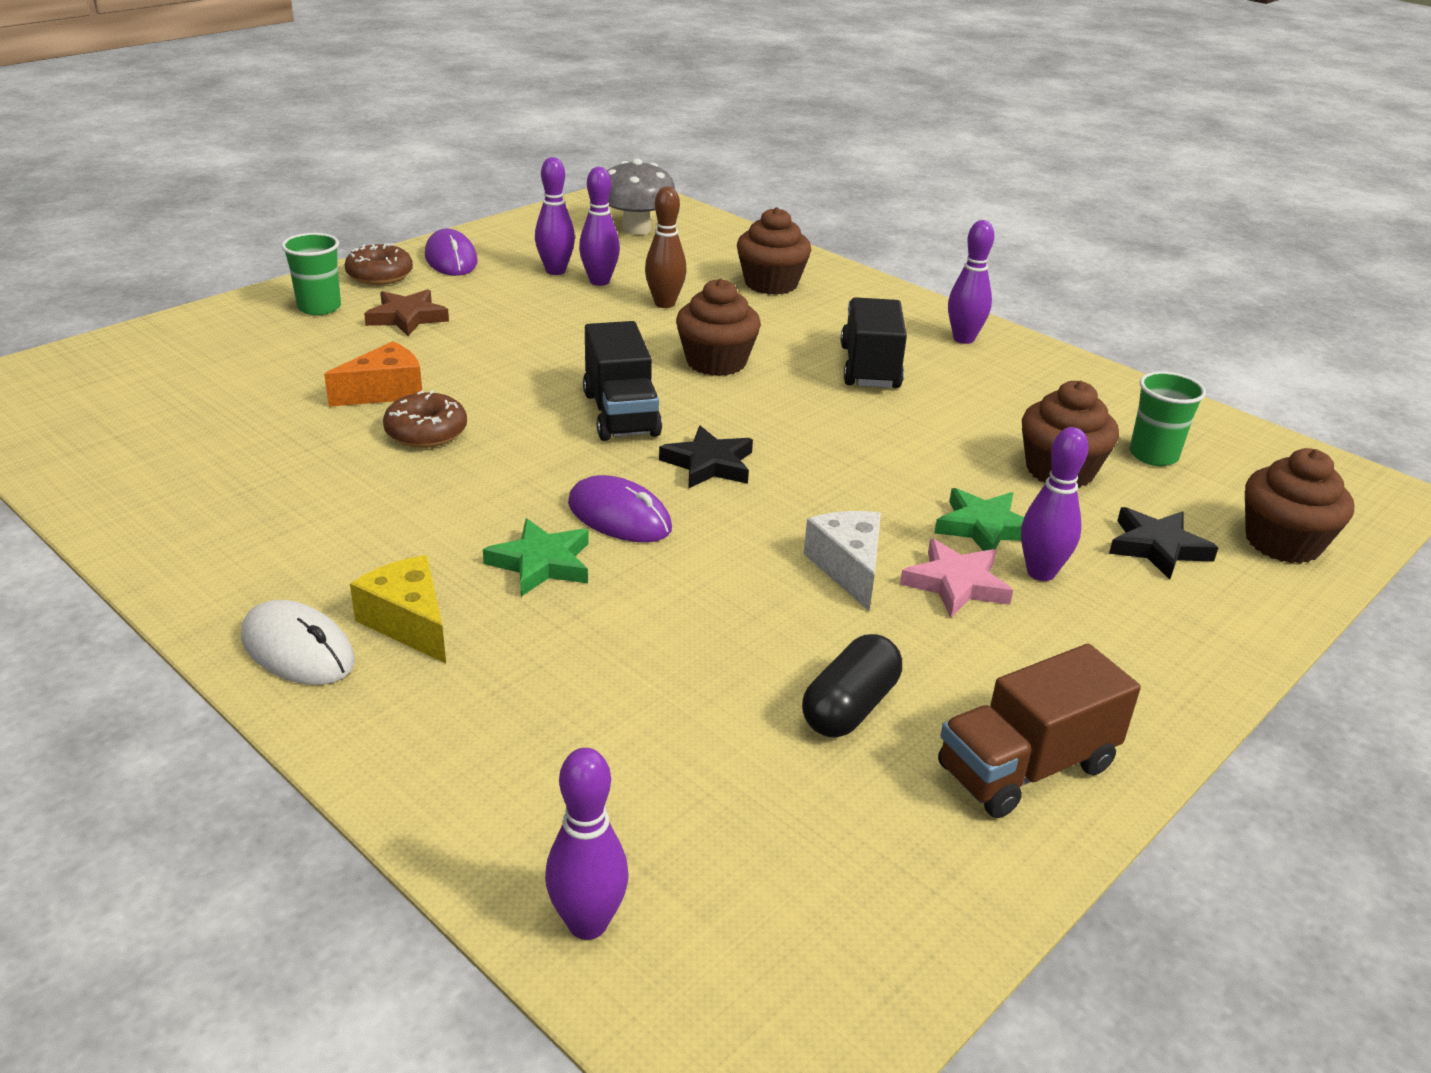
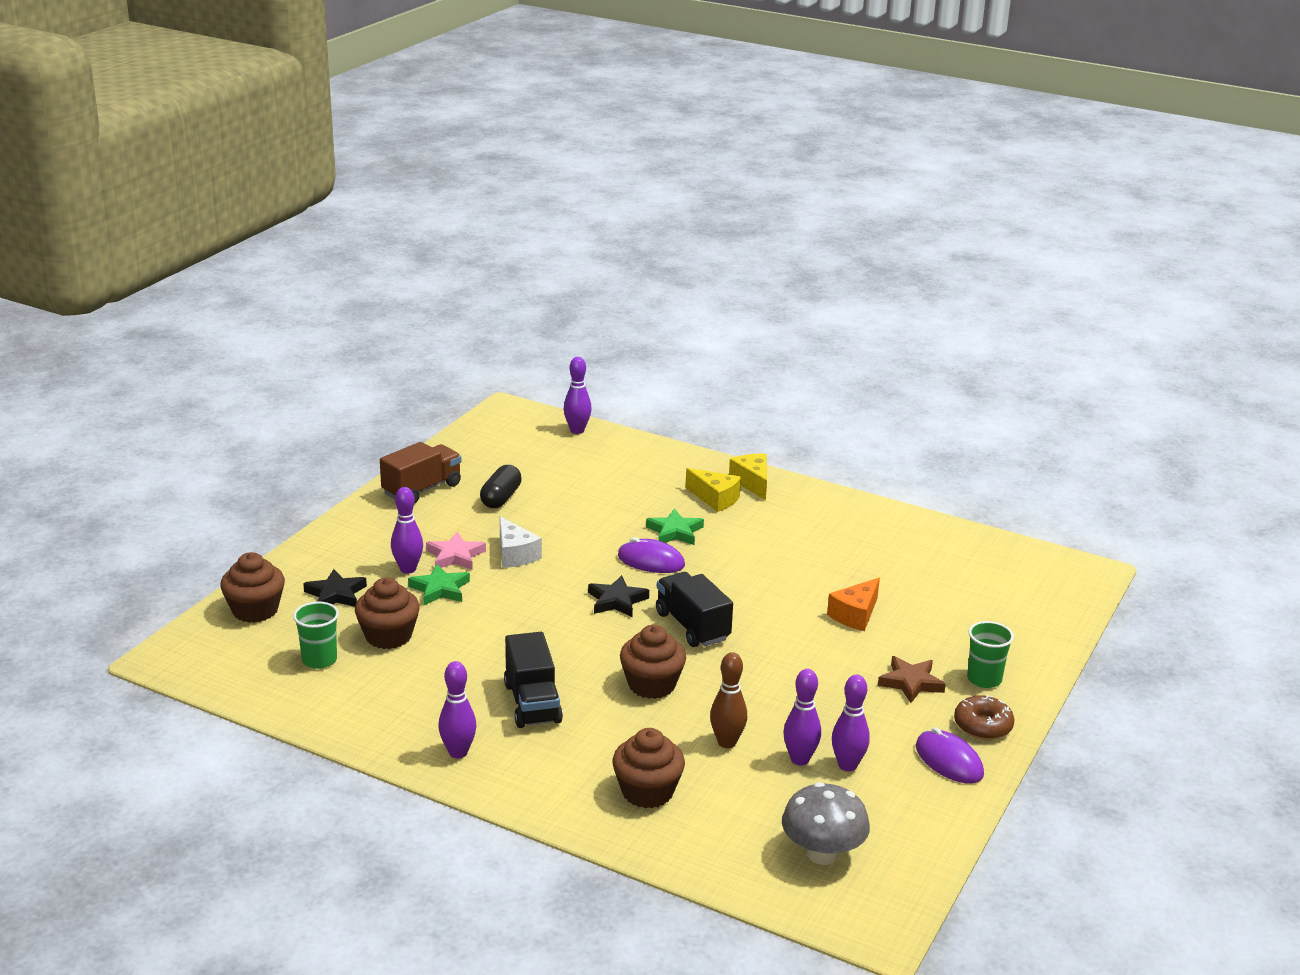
camera: 165 degrees right, 5 degrees down
(298, 649) = (752, 483): white mouse -> yellow cheese
(426, 432) = (801, 591): brown donut -> none

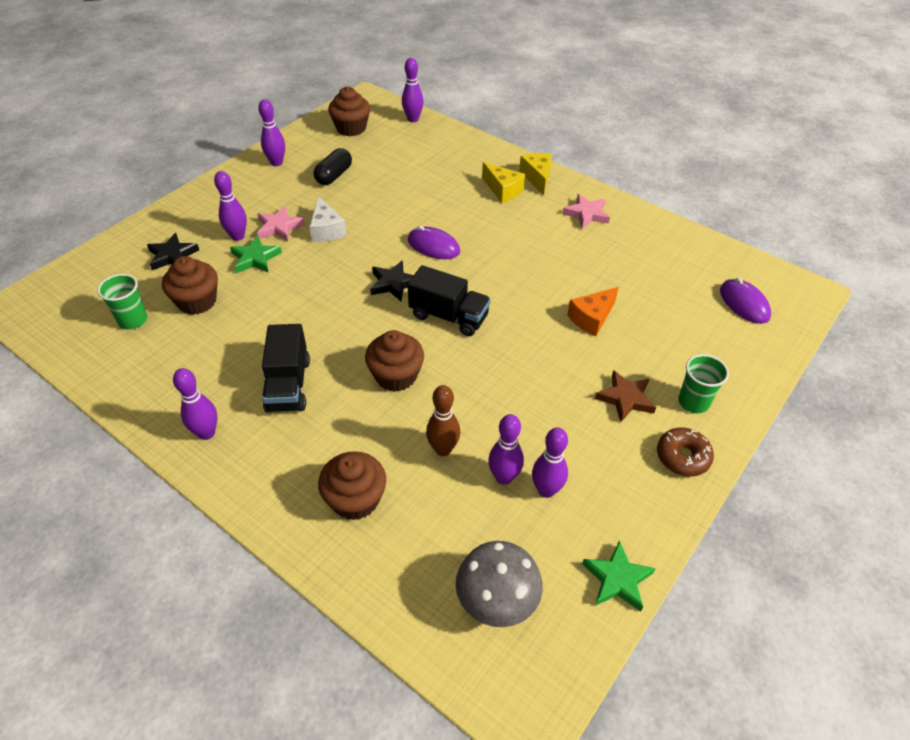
camera: 10 degrees right, 20 degrees up
(255, 610) = (104, 265): brown cupcake -> brown cupcake (351, 128)
(422, 489) = (276, 163): brown truck -> purple bowling pin
(675, 532) = (461, 219): green star -> green star (617, 579)
(692, 626) = (449, 316): black truck -> black truck turned 135 degrees clockwise
(822, 516) = (586, 214): none -> pink star
(949, 761) = (642, 496): purple mouse -> purple mouse (744, 304)

